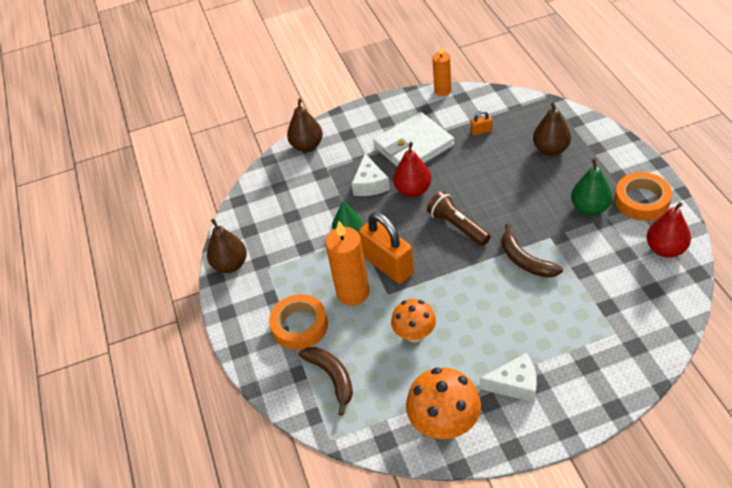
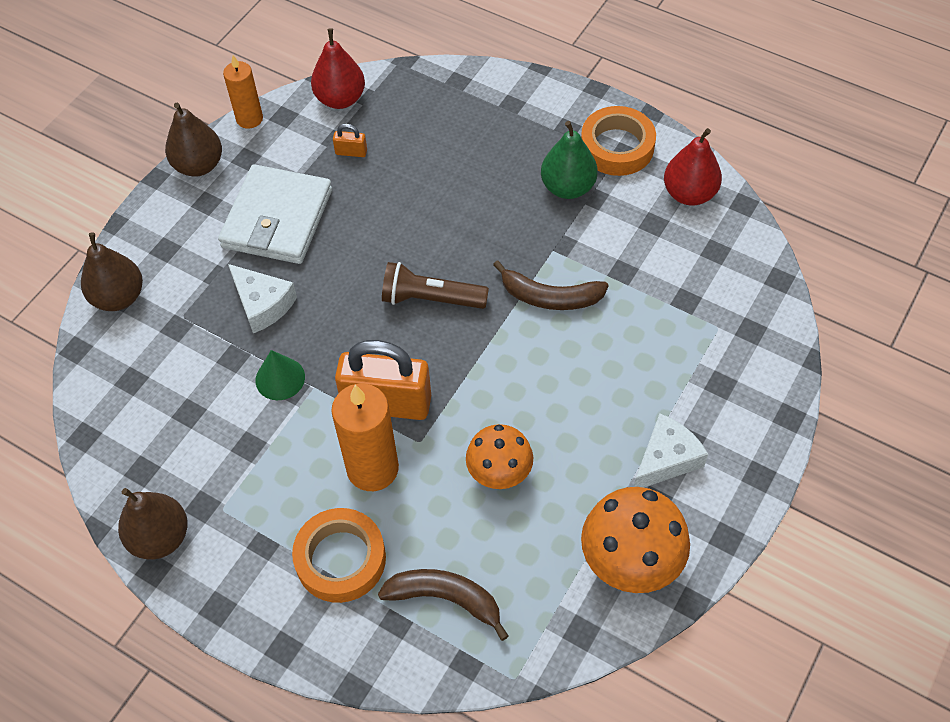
camera: 45 degrees left, 10 degrees up
(413, 190) = (330, 281): red pear -> red pear (340, 99)
(481, 131) = (351, 152): orange padlock -> orange padlock turned 60 degrees clockwise
(550, 149) = (459, 134): brown pear -> brown pear (199, 165)

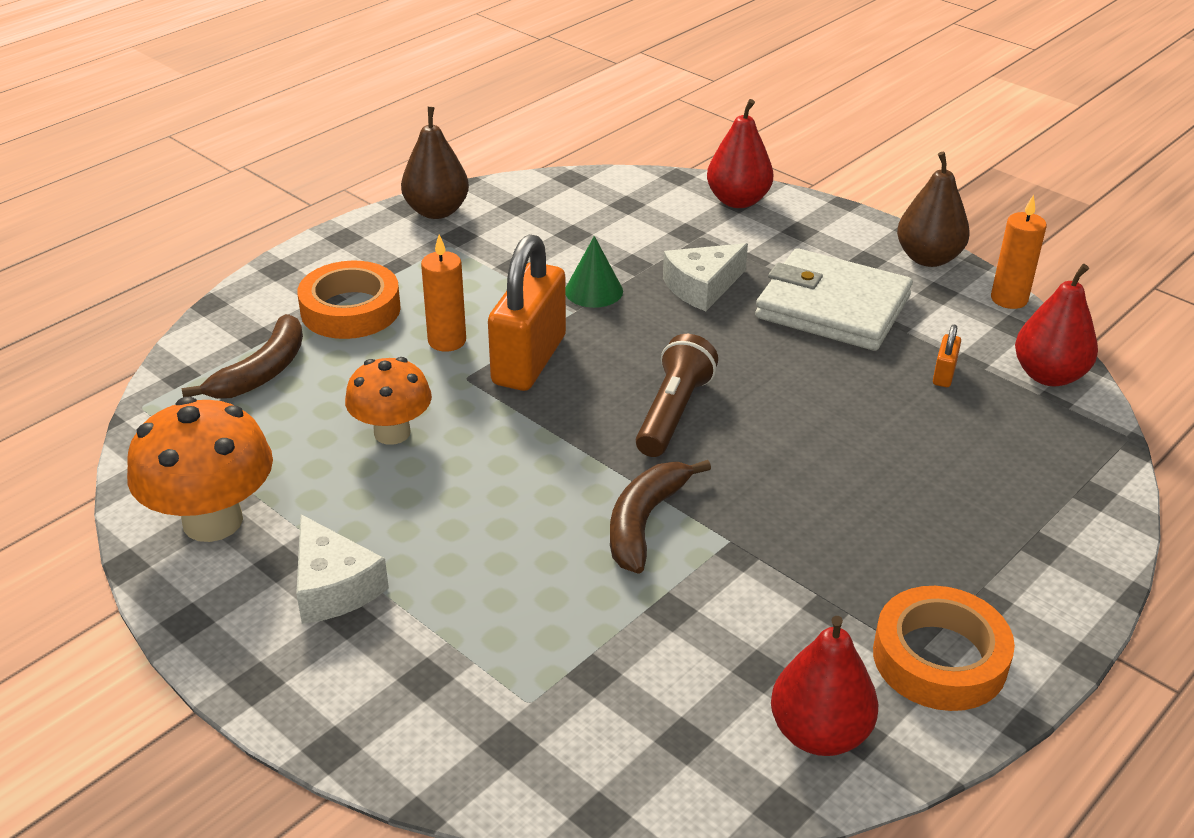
camera: 100 degrees right, 20 degrees down
(119, 297) = (738, 201): brown pear -> red pear
(372, 468) = (447, 341): orange candle -> orange candle, size x0.62
(567, 187) = (853, 579): green pear -> none

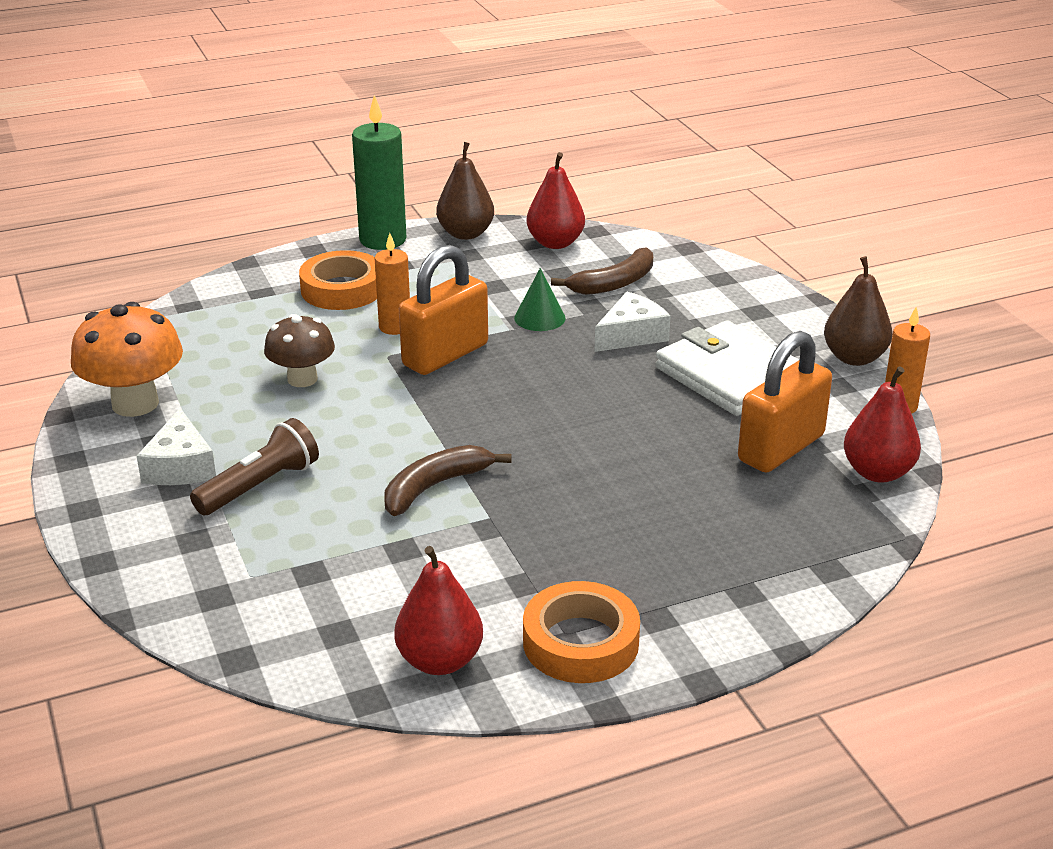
camera: 25 degrees right, 5 degrees down
(262, 372) = (245, 316): brown banana -> brown banana (614, 283)
(350, 239) = (383, 240): none -> green candle
(392, 433) = (302, 379): orange mushroom -> brown mushroom
(673, 413) = (525, 419): brown flashlight -> brown flashlight (259, 486)
(702, 287) = (631, 335): white cheese -> white cheese turned 150 degrees clockwise
(738, 201) = (723, 277): red pear -> red pear (555, 243)
(944, 374) = (781, 448): orange padlock -> orange padlock, size x2.43

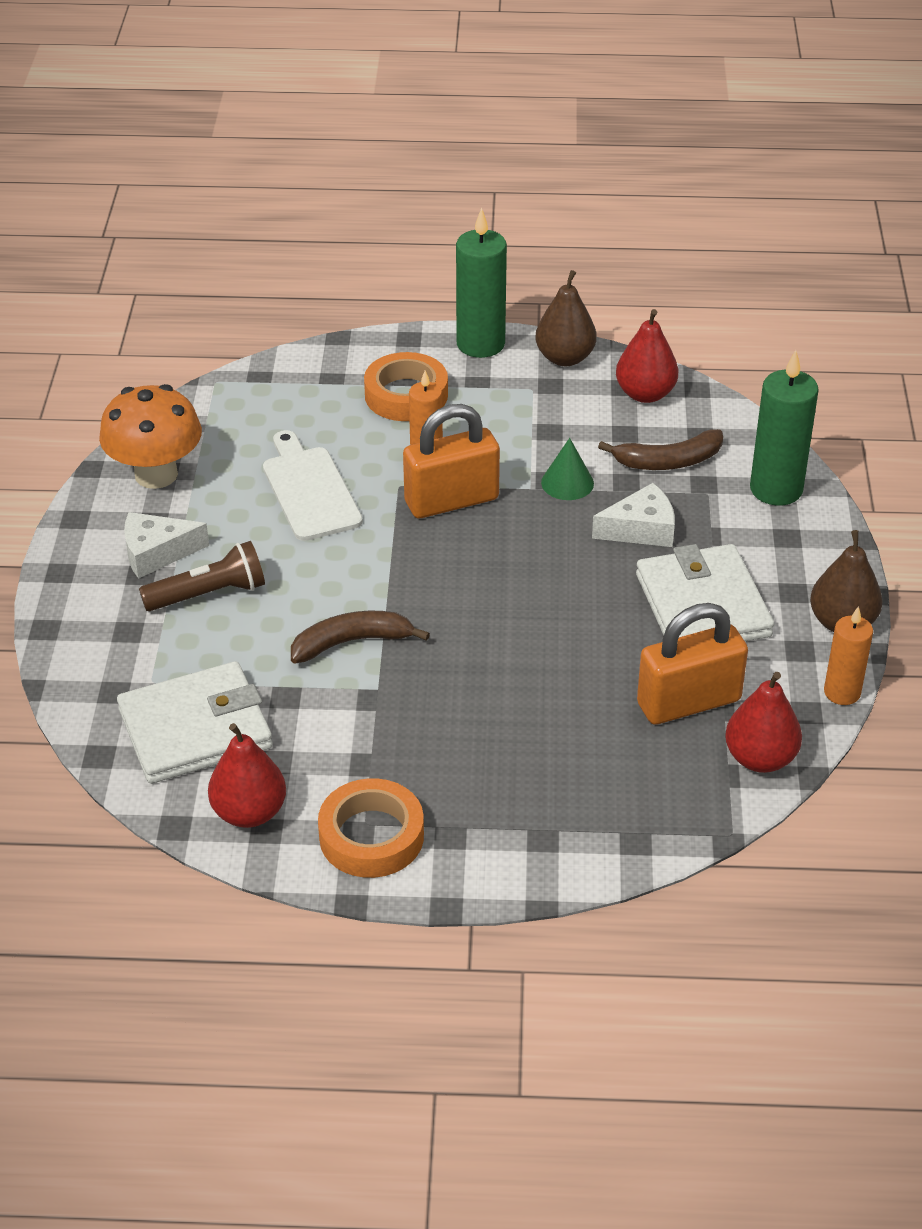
camera: 25 degrees right, 10 degrees up
(180, 466) = (157, 553): white cheese -> white cheese turned 60 degrees clockwise
(302, 379) = (309, 490): brown mushroom -> white cutting board
(328, 604) = (195, 729): none -> white wallet
(719, 281) = (776, 489): none -> green candle

